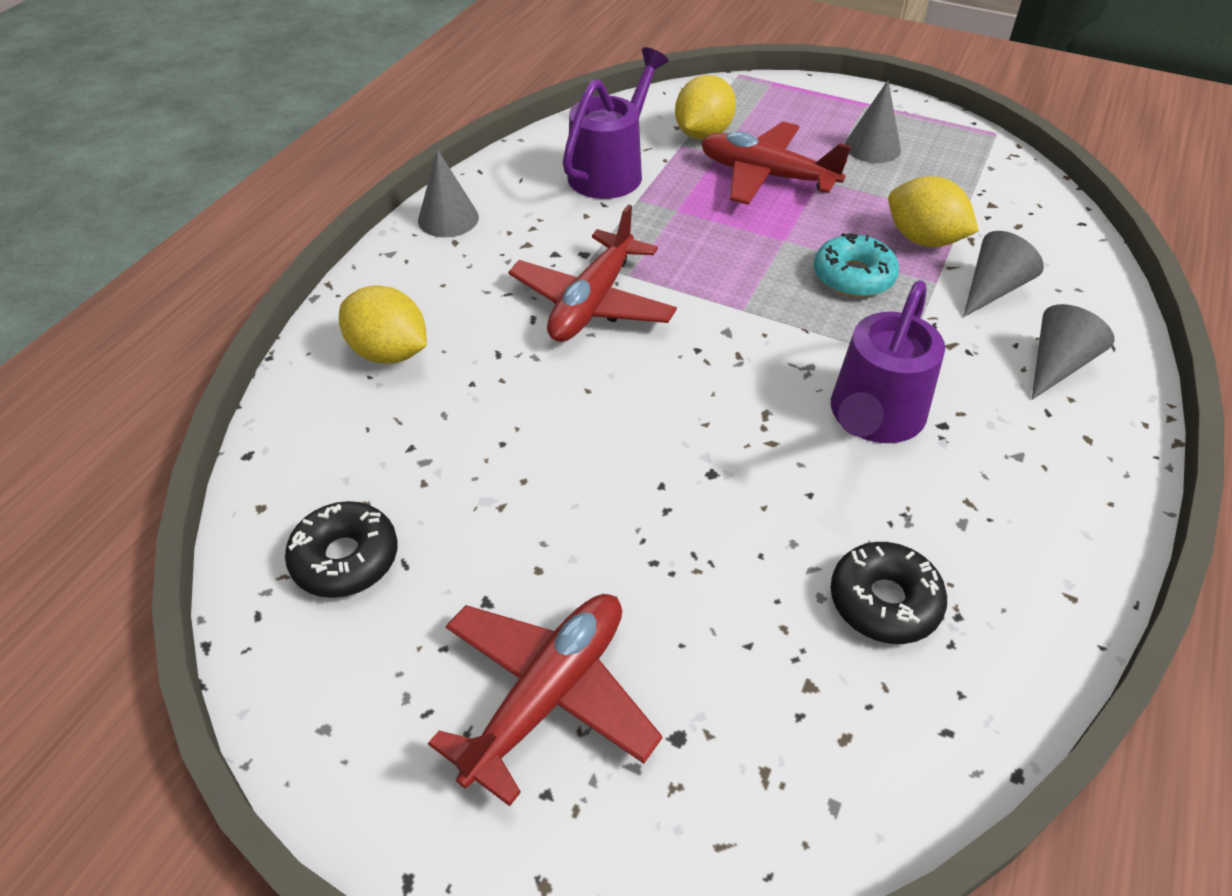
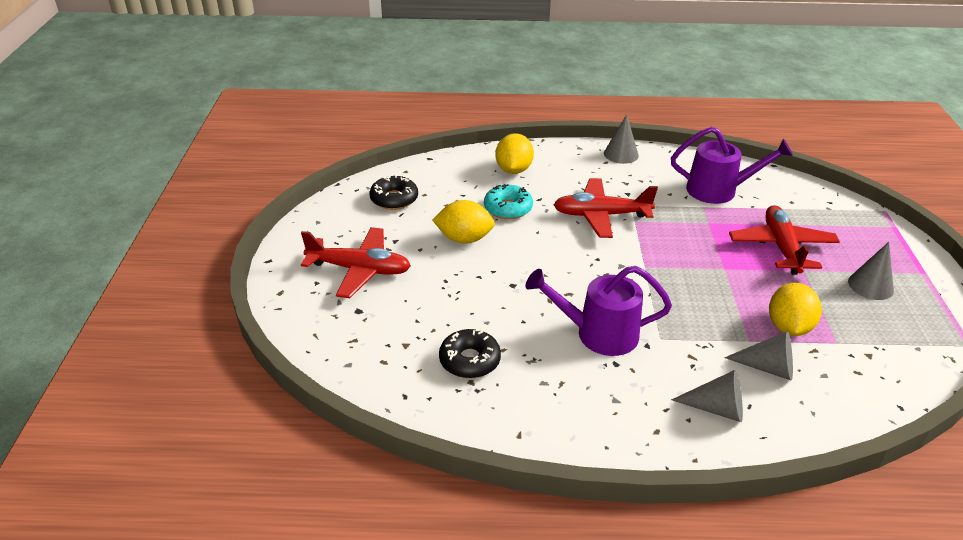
camera: 65 degrees right, 10 degrees down
(703, 134) = (796, 213): yellow lemon -> yellow lemon (464, 239)
(853, 276) = (717, 303): turquoise donut -> turquoise donut (508, 208)

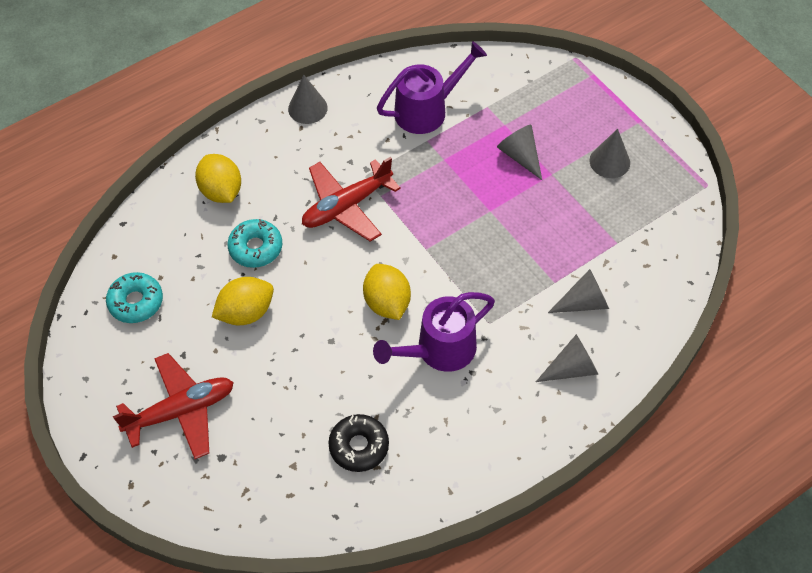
camera: 35 degrees left, 20 degrees up
(394, 199) = (136, 302): black donut -> turquoise donut
(781, 247) = (520, 156): red plane -> grey cone
(788, 327) = (575, 248): yellow lemon -> yellow lemon (387, 303)

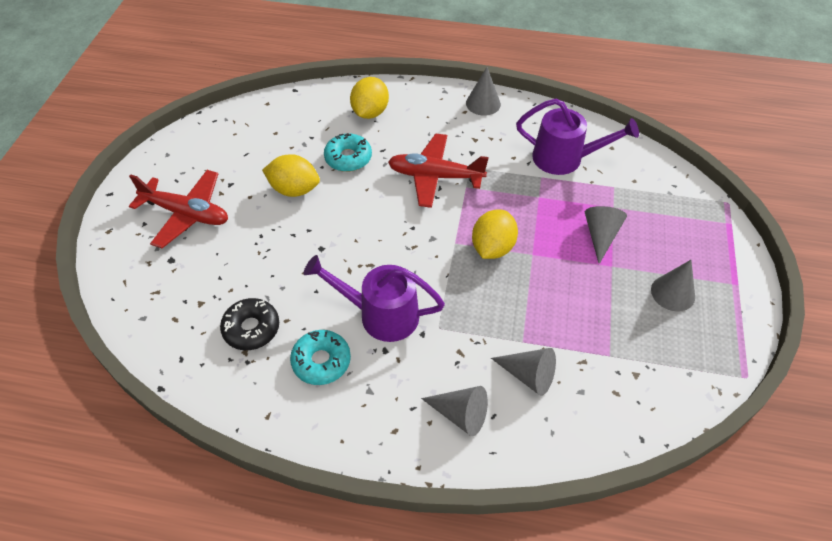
camera: 45 degrees right, 5 degrees down
(136, 302) = (245, 135): turquoise donut -> turquoise donut (321, 361)
(387, 303) = (385, 255): yellow lemon -> yellow lemon (492, 248)

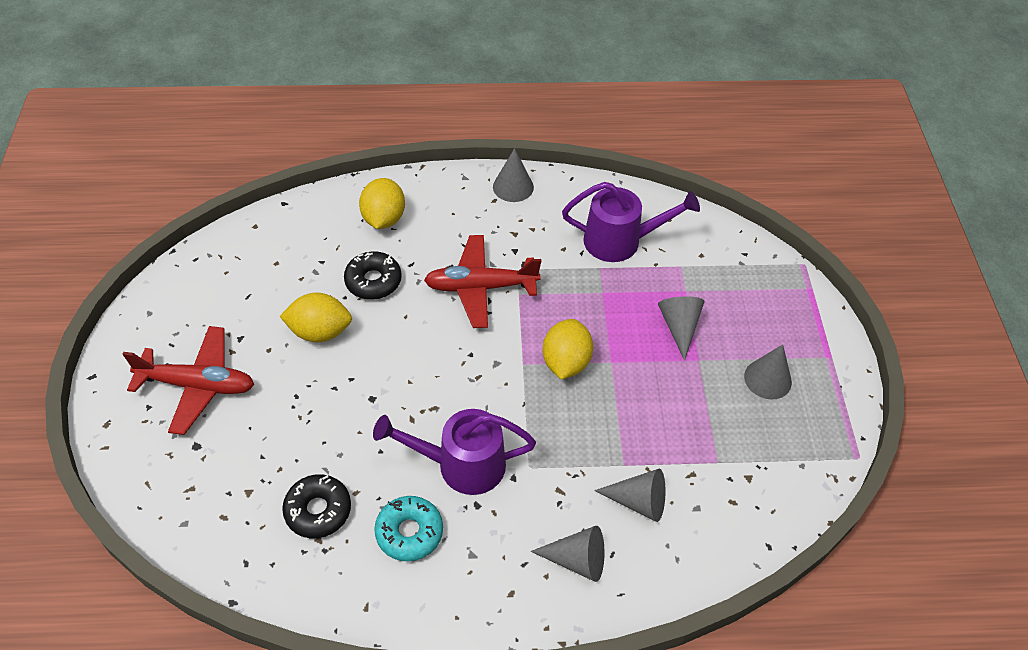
camera: 15 degrees left, 0 degrees up
(348, 158) = (373, 281): turquoise donut -> black donut

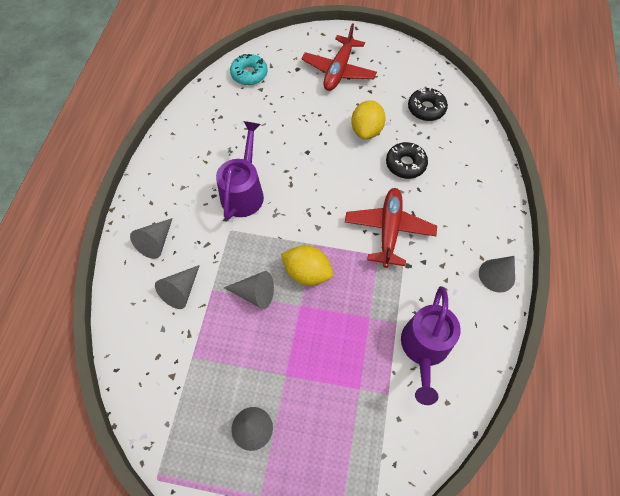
camera: 105 degrees right, 10 degrees up
(318, 510) = (238, 118): black donut -> black donut (426, 109)
(384, 218) = (466, 178): yellow lemon -> none
(409, 532) = (208, 158): turquoise donut -> turquoise donut (249, 74)
(679, 327) = (321, 370): grey cone -> grey cone (255, 293)

